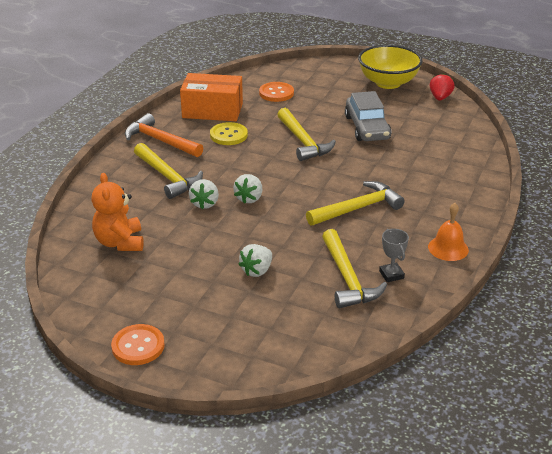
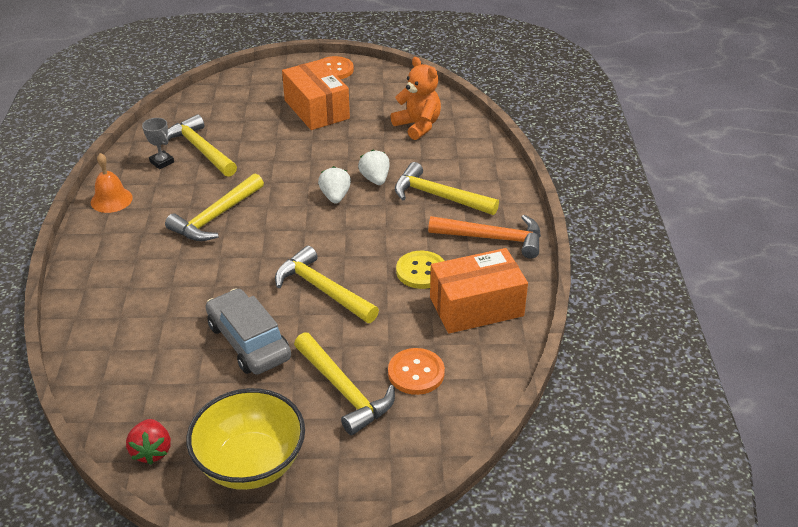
camera: 155 degrees right, 5 degrees up
(201, 292) = (316, 109): none -> orange box
(257, 271) = (282, 135): white strawberry -> none
(322, 95) = (344, 391): none -> yellow hammer

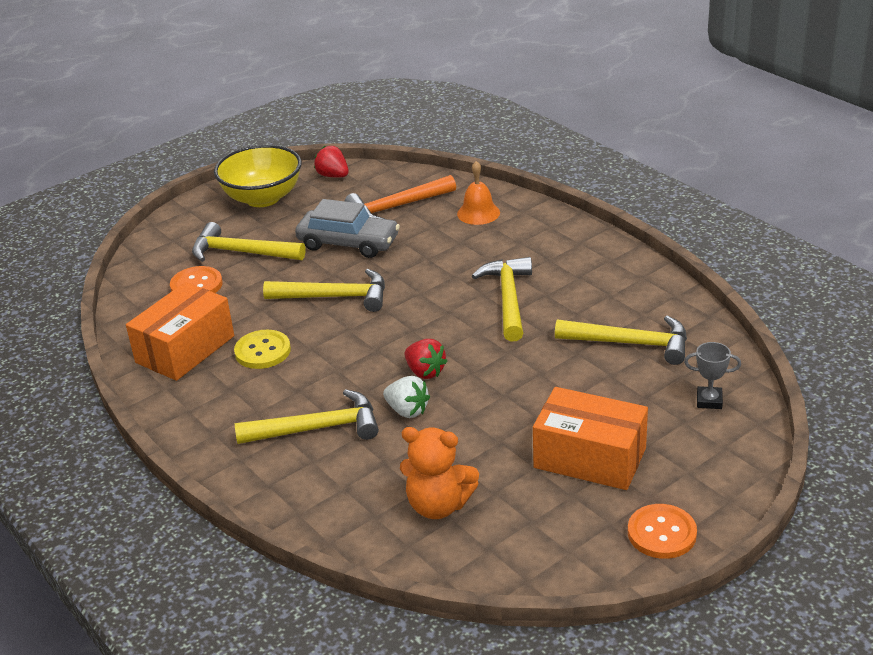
camera: 145 degrees right, 5 degrees down
(111, 200) = (622, 264): orange bell -> orange bell (478, 213)
(162, 162) = (643, 313): grey trophy -> grey trophy (709, 401)
(335, 196) = (425, 372): white strawberry -> red strawberry
(493, 238) = (218, 414): orange hammer -> orange hammer (396, 207)

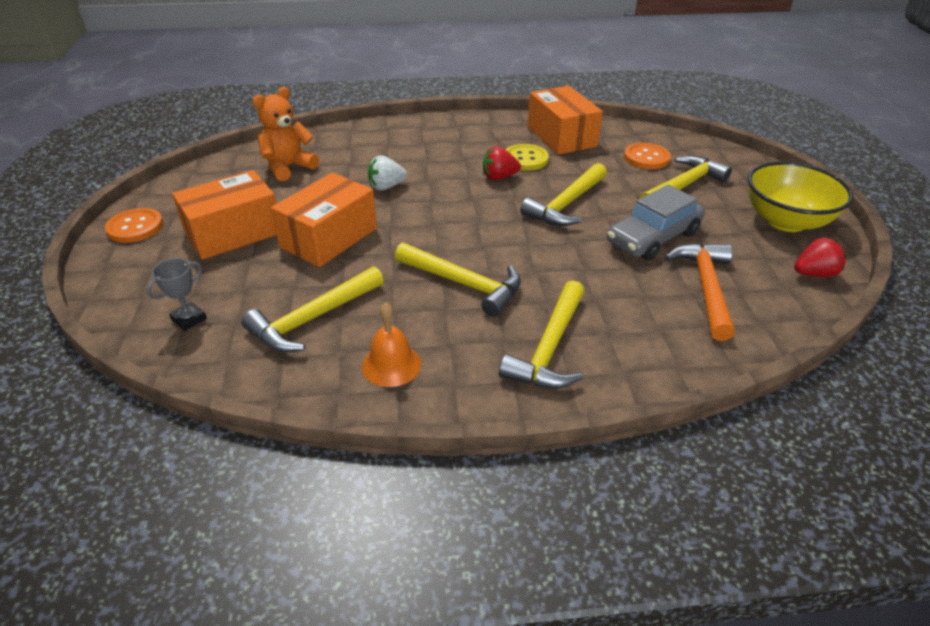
camera: 120 degrees right, 5 degrees up
(318, 428) = (415, 154): yellow hammer -> yellow hammer (549, 348)
(425, 372) = (418, 207): red strawberry -> red strawberry (499, 177)
(478, 213) = (647, 336): orange bell -> orange bell (391, 365)
(529, 396) = (329, 237): none -> orange box

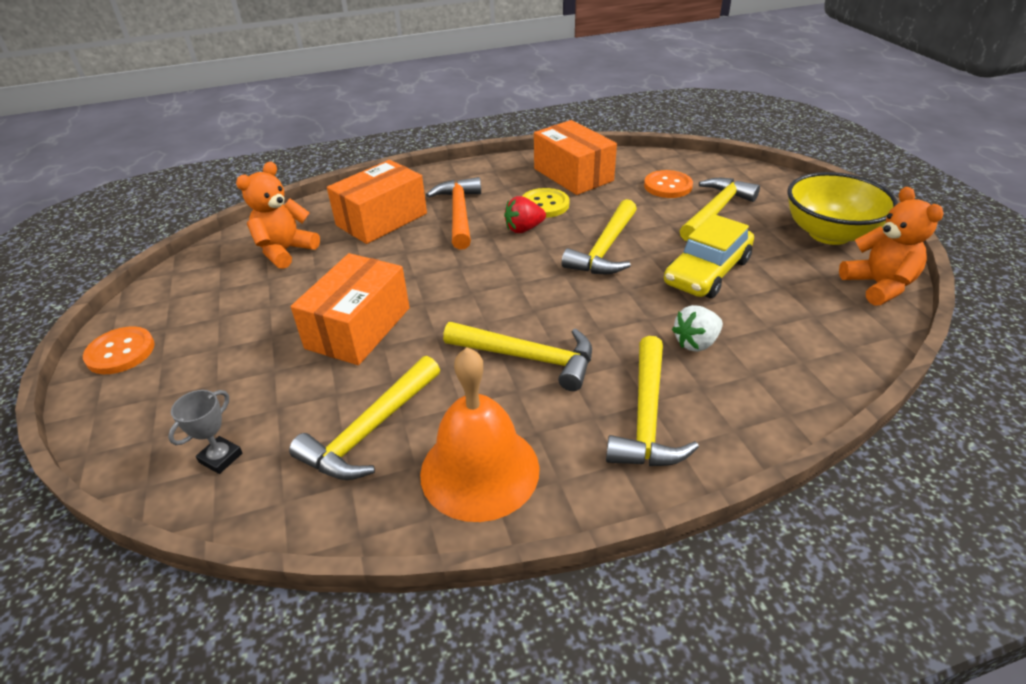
camera: 10 degrees left, 0 degrees up
(233, 233) = (244, 340): orange box -> orange box (382, 219)
(386, 187) = (404, 258): white strawberry -> white strawberry (696, 343)
(391, 365) = (479, 470): orange bell -> orange bell, size x1.73
(653, 237) = (707, 272): grey car -> yellow car
(705, 287) = (780, 318): orange hammer -> orange hammer (459, 213)
(814, 274) = (878, 286): red strawberry -> orange teddy bear

